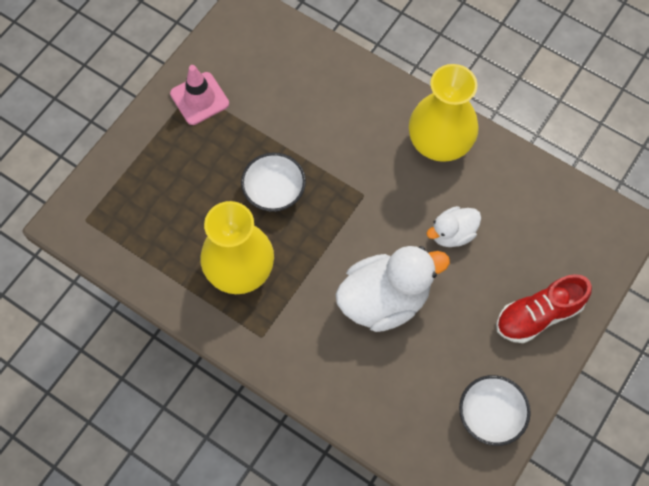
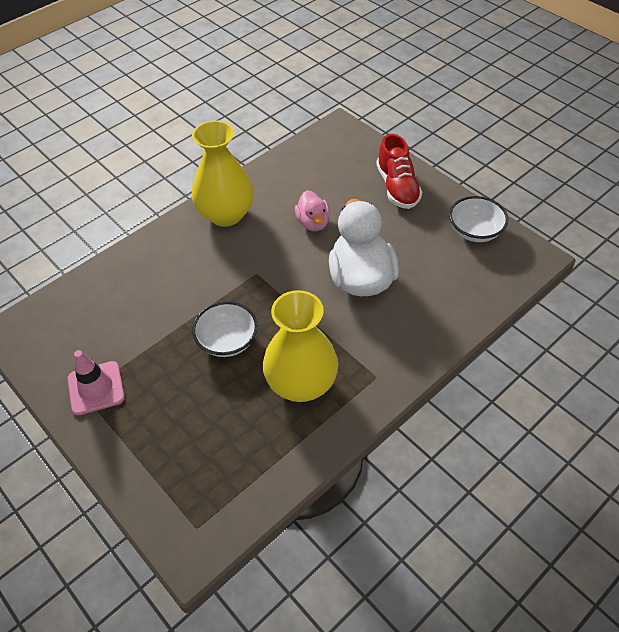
camera: 75 degrees left, 15 degrees down
(452, 234) = (313, 223): white duck -> pink duck

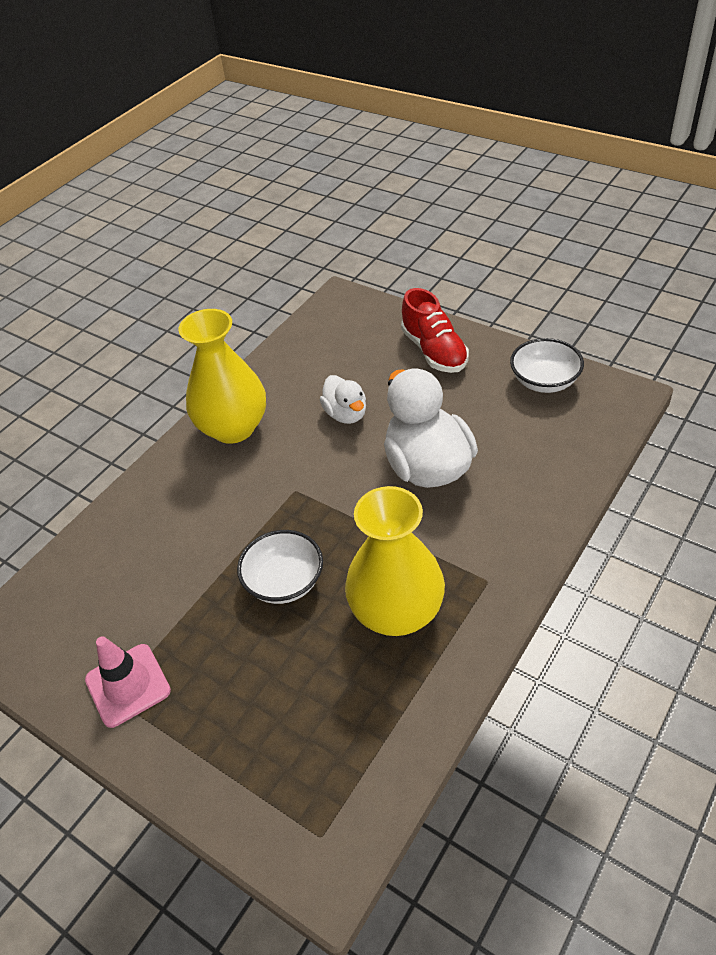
camera: 10 degrees left, 5 degrees down
(313, 223) = (346, 414): pink duck -> white duck

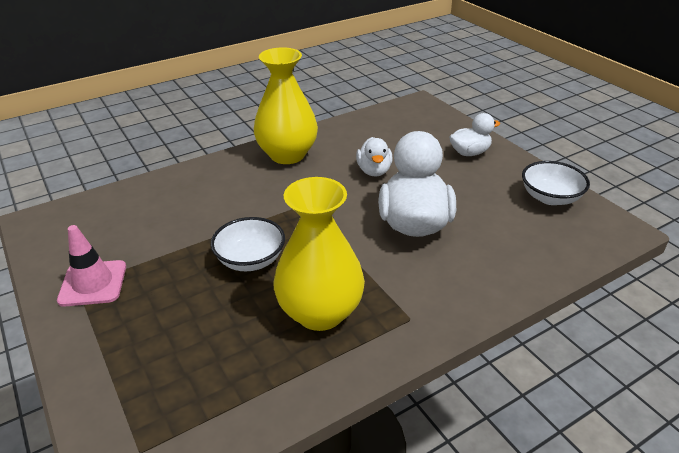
camera: 20 degrees right, 10 degrees down
(434, 351) = (469, 153): red shoe -> white duck

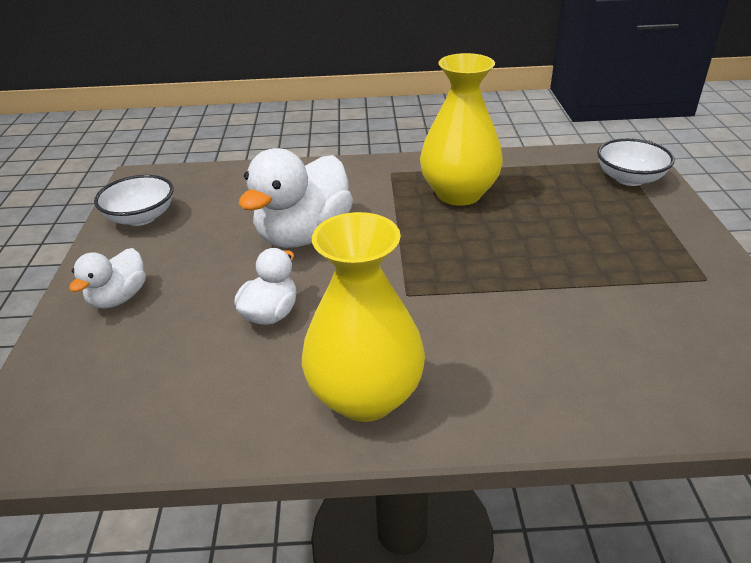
camera: 150 degrees left, 0 degrees up
(93, 283) = (688, 277): pink traffic cone -> none
(250, 260) = (502, 250): white bowl -> white bowl (629, 178)
(469, 153) = (119, 298): white duck -> white duck turned 75 degrees counterclockwise

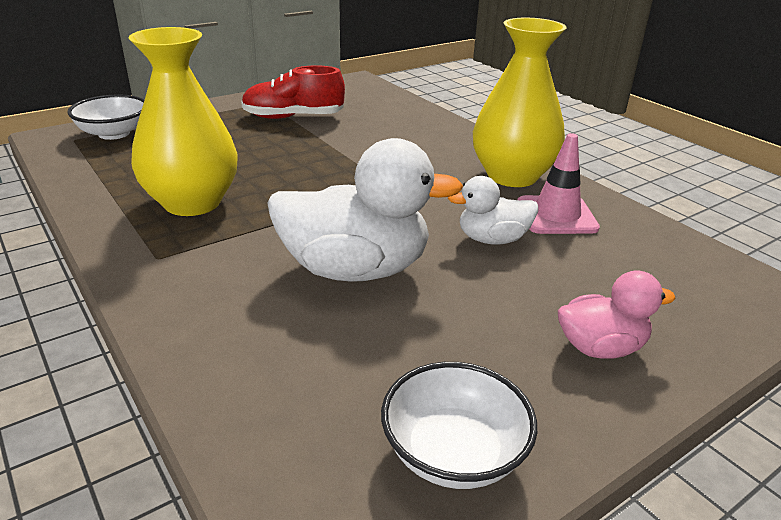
camera: 125 degrees left, 5 degrees down
(119, 298) = (600, 347): white duck -> pink duck
(262, 379) = (556, 215): none -> pink traffic cone
(643, 286) = (293, 117): none -> red shoe

